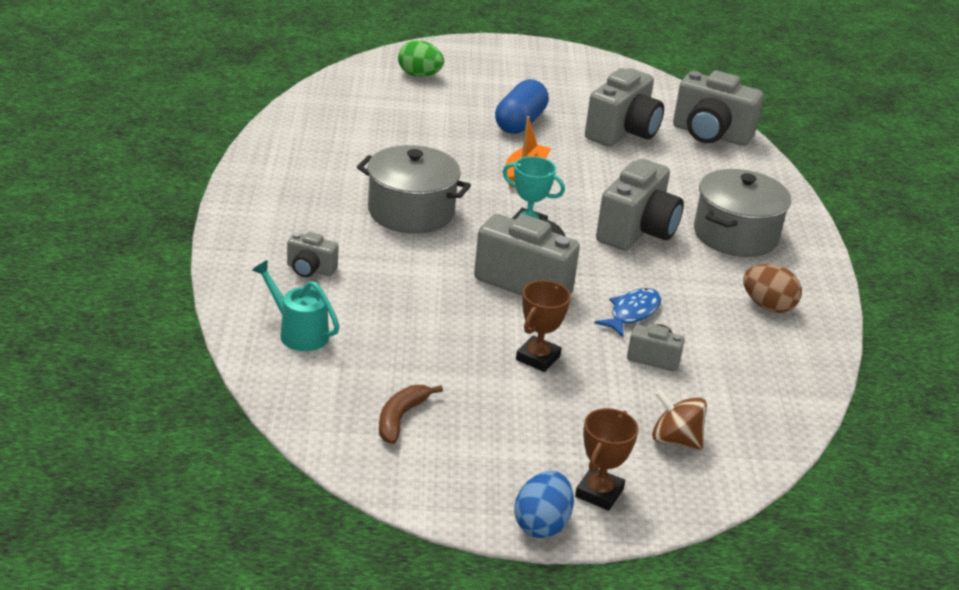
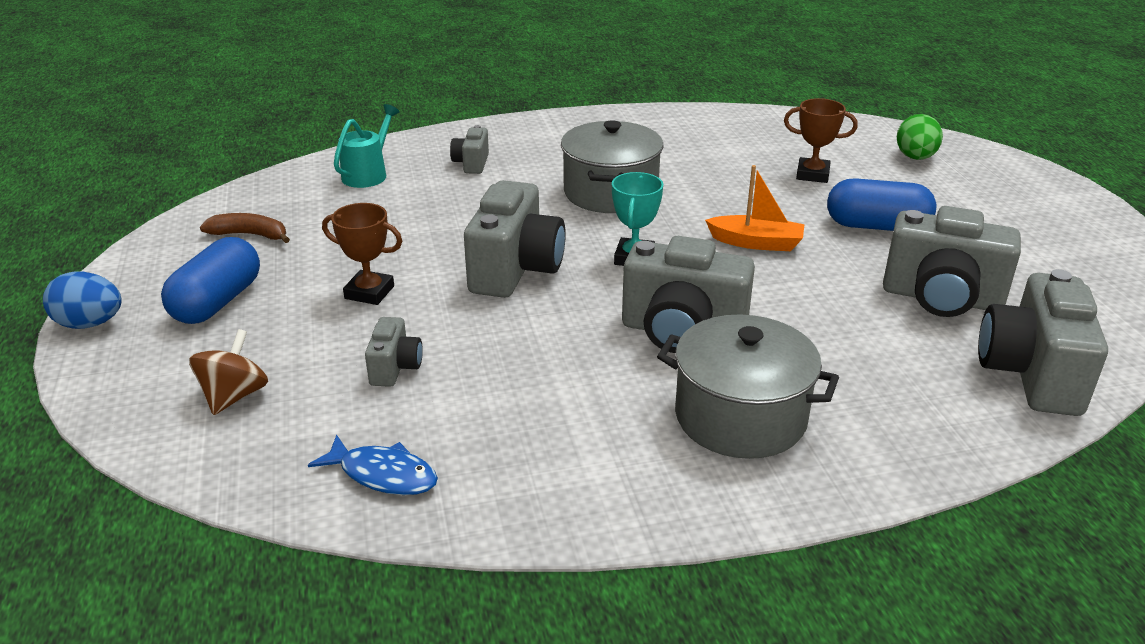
camera: 80 degrees right, 0 degrees up
(526, 444) = (217, 302): none -> blue capsule
(599, 493) = (137, 352): brown trophy -> brown trophy (812, 174)
(632, 313) = (486, 344): blue fish -> blue fish (383, 474)
(768, 306) = (562, 458): brown egg -> none

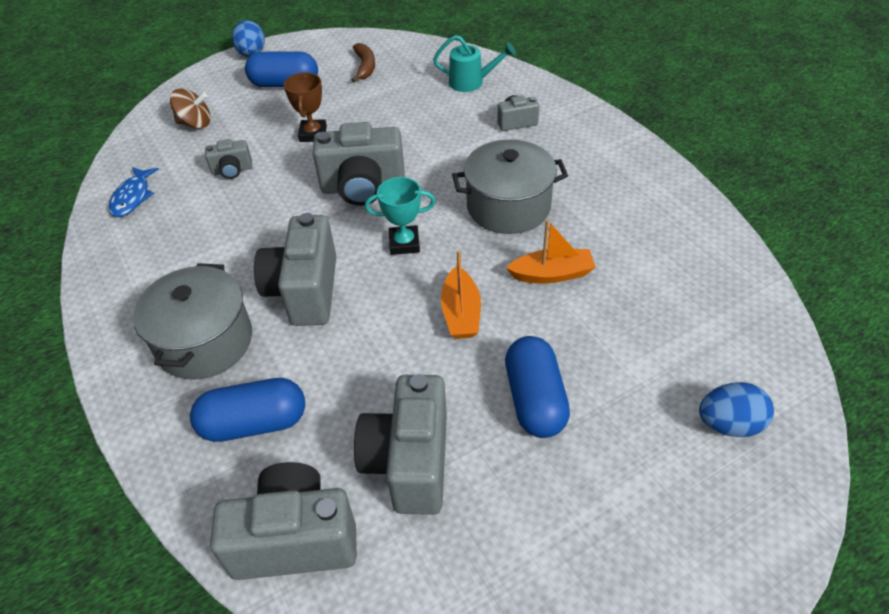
camera: 75 degrees right, 15 degrees up
(722, 190) = (552, 274): none -> orange boat
(812, 174) = (625, 335): brown trophy -> none
(880, 388) = (254, 423): none -> blue capsule
(915, 158) = (729, 424): green egg -> blue egg

